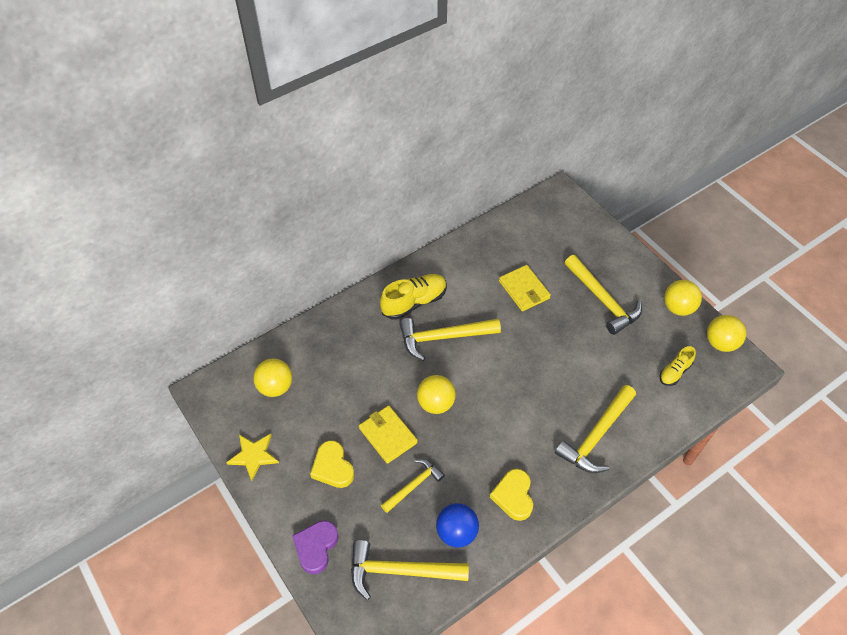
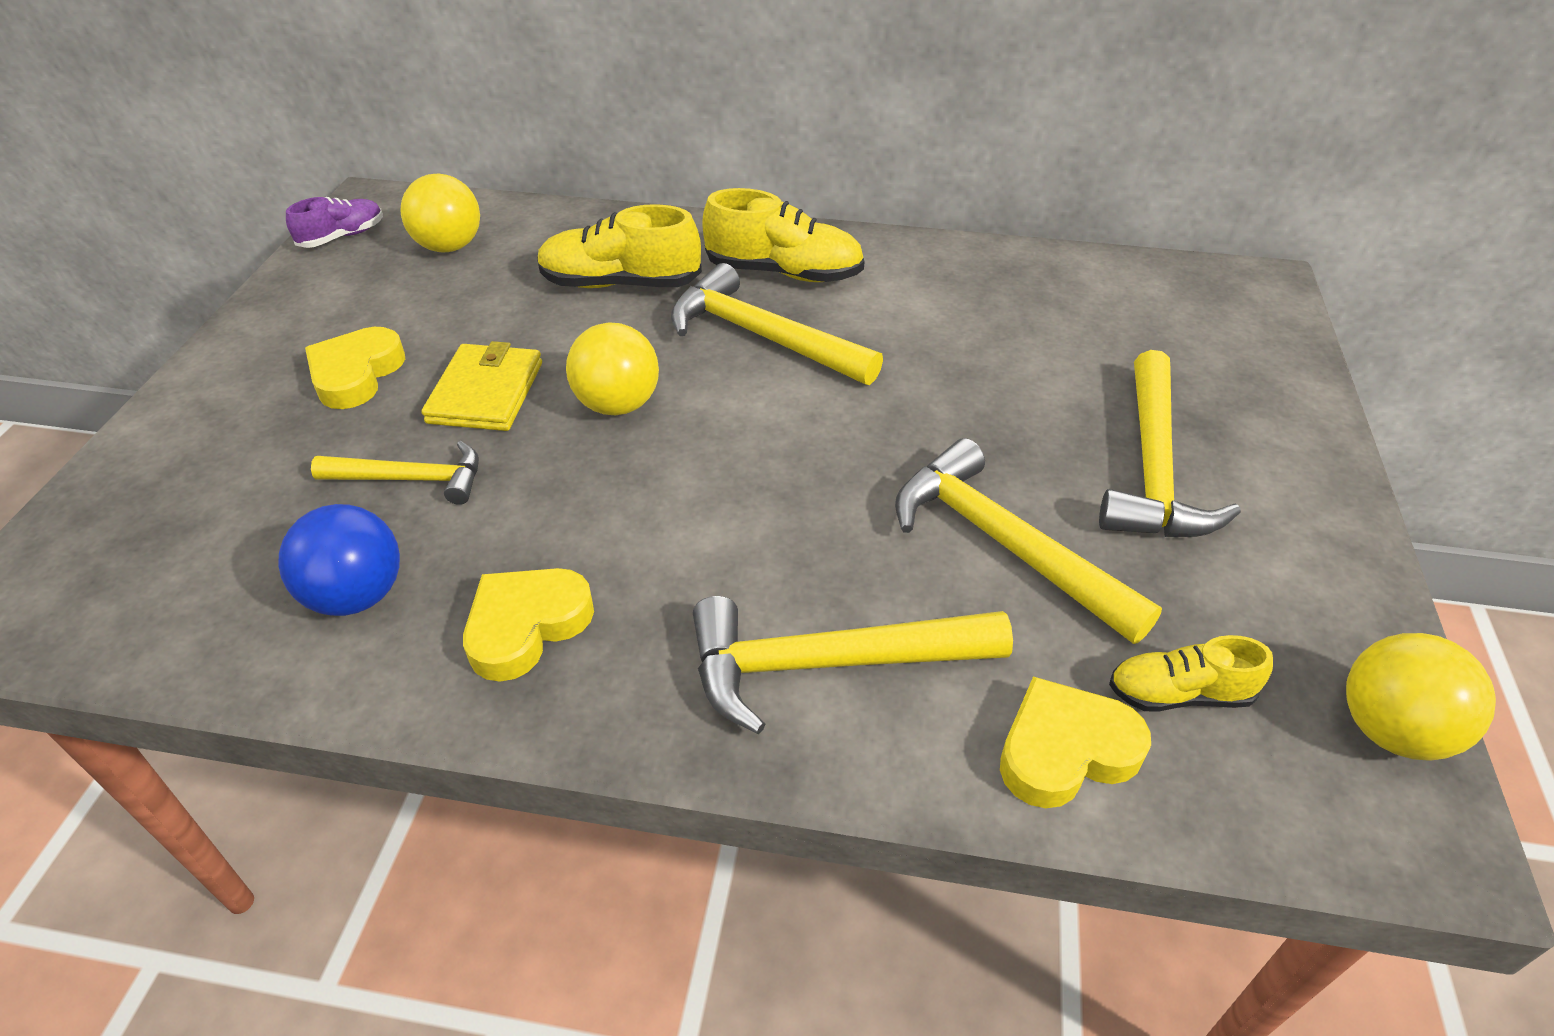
camera: 45 degrees right, 10 degrees down
(223, 417) = (342, 237): none -> purple shoe
(253, 456) = (299, 295): yellow star -> none
(316, 547) = (172, 445): purple heart -> none
(365, 352) = (620, 284): none -> yellow shoe
(400, 571) = (198, 572): yellow hammer -> yellow hammer (1004, 544)
(524, 290) = (1000, 362): yellow wallet -> none
(668, 410) = (1065, 750): none -> yellow heart
(678, 308) = (1338, 590): yellow ball -> none

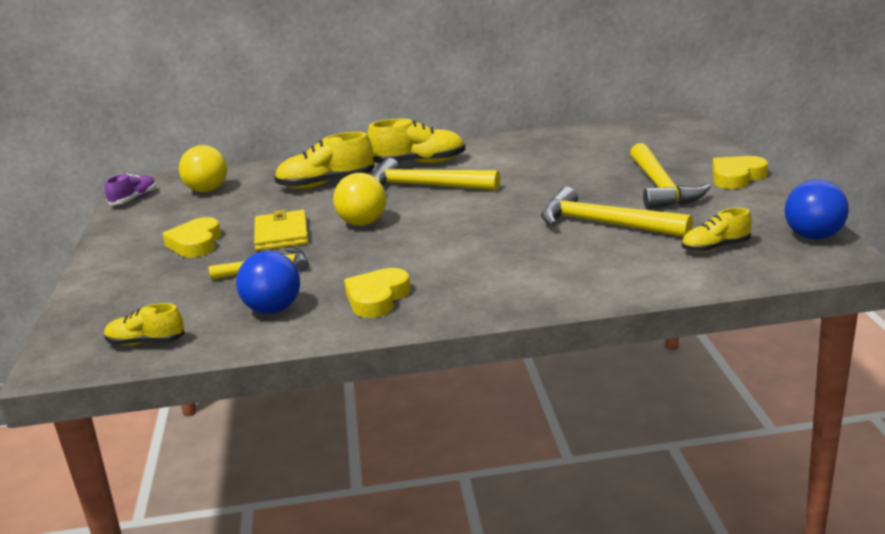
camera: 15 degrees left, 20 degrees down
(132, 612) = (146, 342): none -> yellow shoe
(828, 664) = (543, 275): yellow hammer -> none
(1065, 750) = (674, 273): yellow heart -> yellow heart (736, 177)
(1390, 730) = (813, 237): yellow ball -> blue ball

